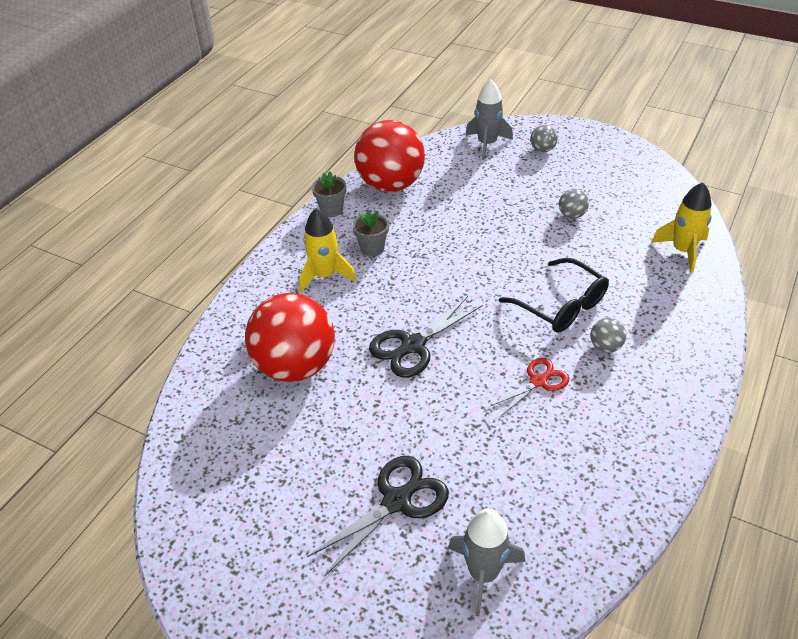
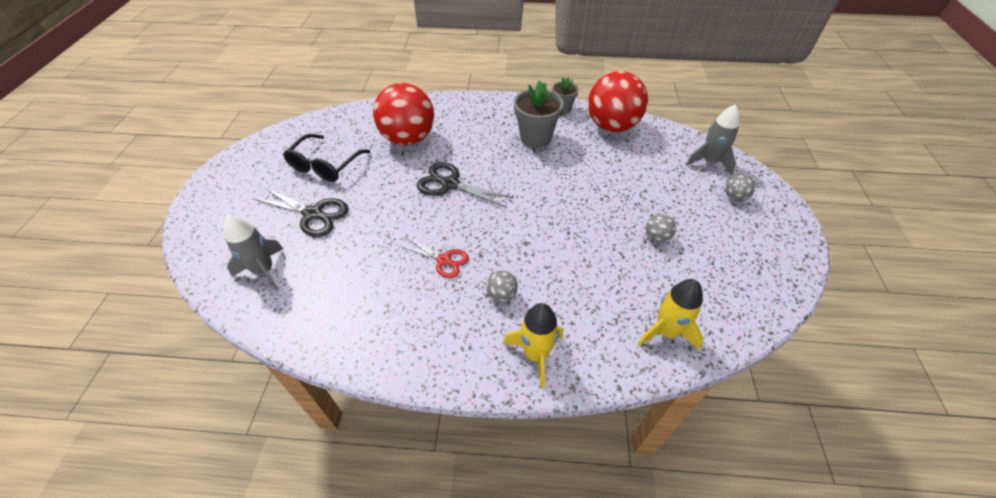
camera: 65 degrees right, 5 degrees up
(325, 275) = (495, 125): yellow rocket -> yellow rocket (535, 354)
(372, 248) = (535, 138): grey flower pot -> grey flower pot, size x1.70
(561, 306) = (535, 255): black glasses -> black glasses (324, 166)

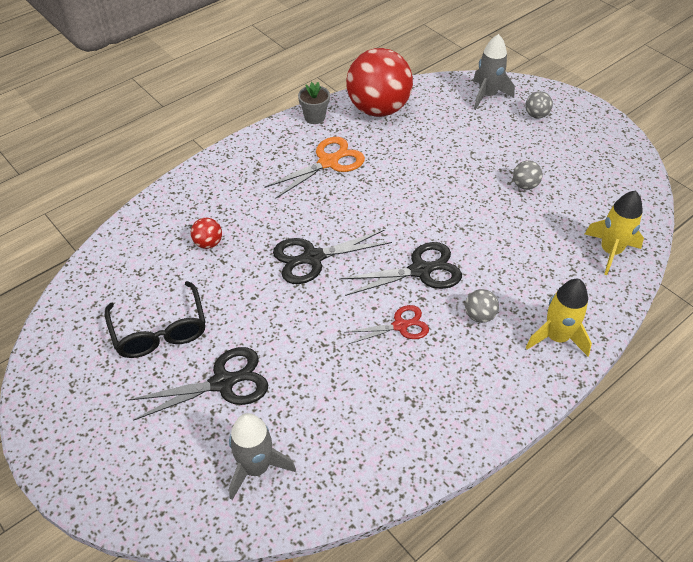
camera: 45 degrees left, 0 degrees up
(408, 139) = (208, 243): red ball -> red ball, size x0.40
(503, 238) = (421, 270): none -> black scissors
(535, 138) = (328, 162): grey flower pot -> orange scissors

